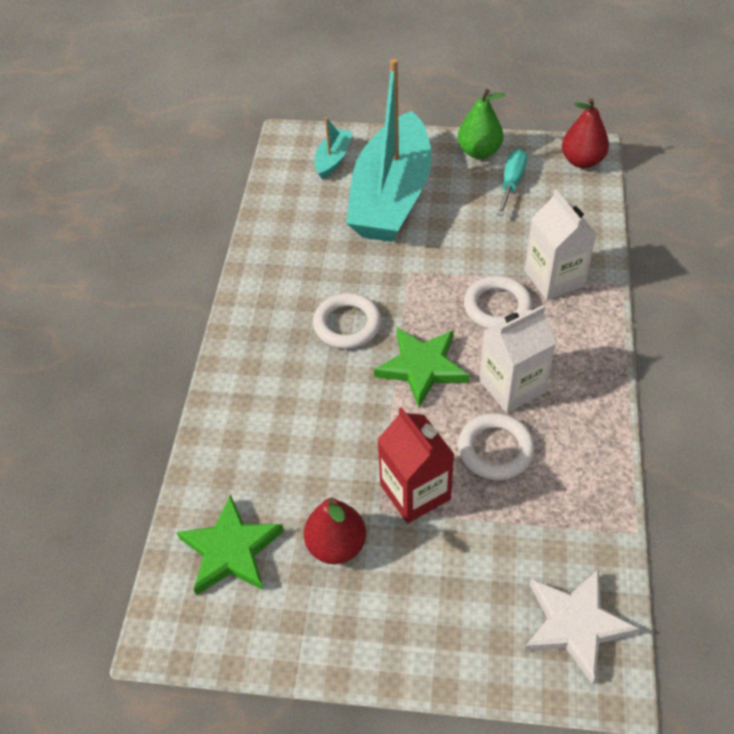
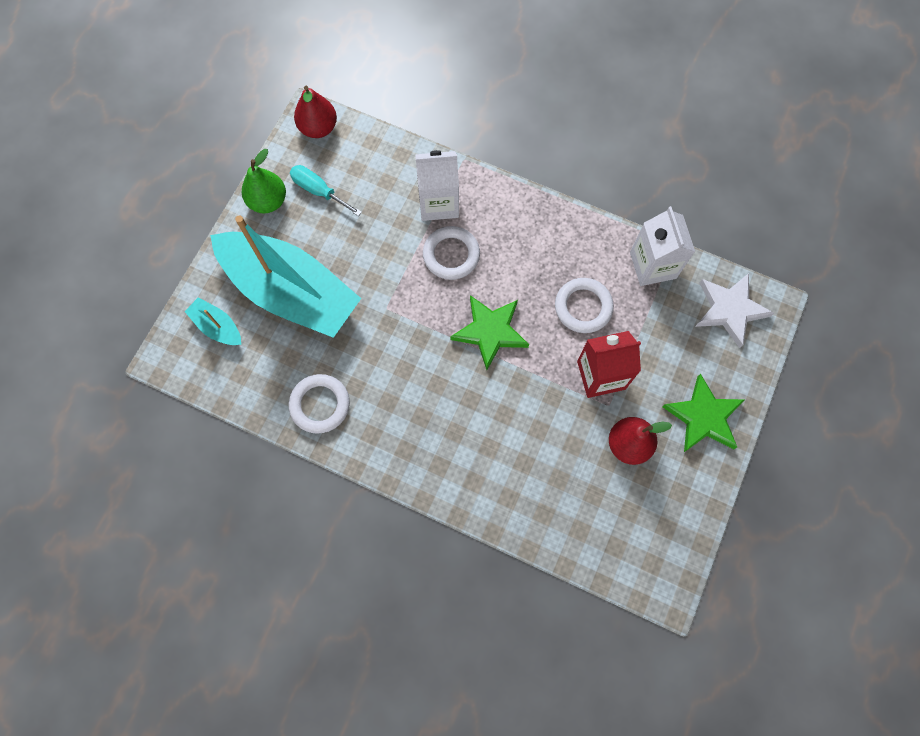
camera: 75 degrees left, 20 degrees up
(231, 550) = (610, 523): green star -> green star (703, 417)
(347, 324) = (425, 375): white ring -> white ring (320, 405)
(512, 386) = (531, 274): white carton -> white carton (653, 265)

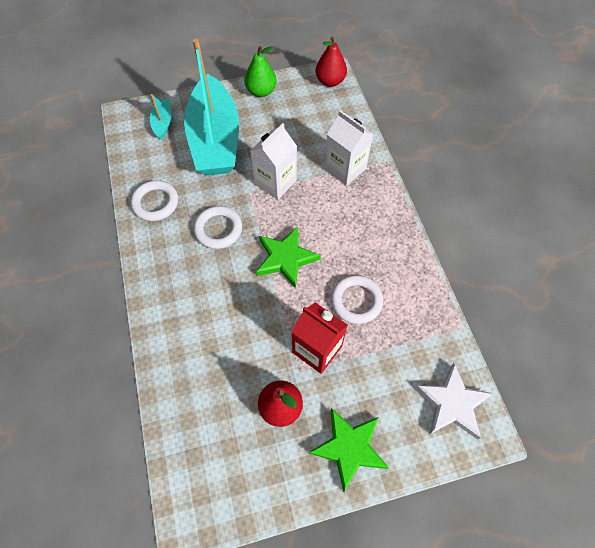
camera: 50 degrees right, 10 degrees down
(319, 191) = (291, 108): turquoise screwdriver -> none
(451, 255) = (317, 200): white ring -> white ring (218, 229)
(653, 265) = (432, 323): white carton -> white carton (275, 182)

